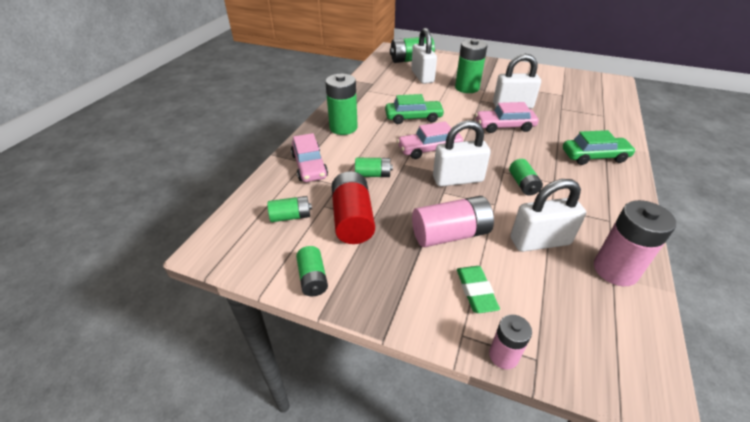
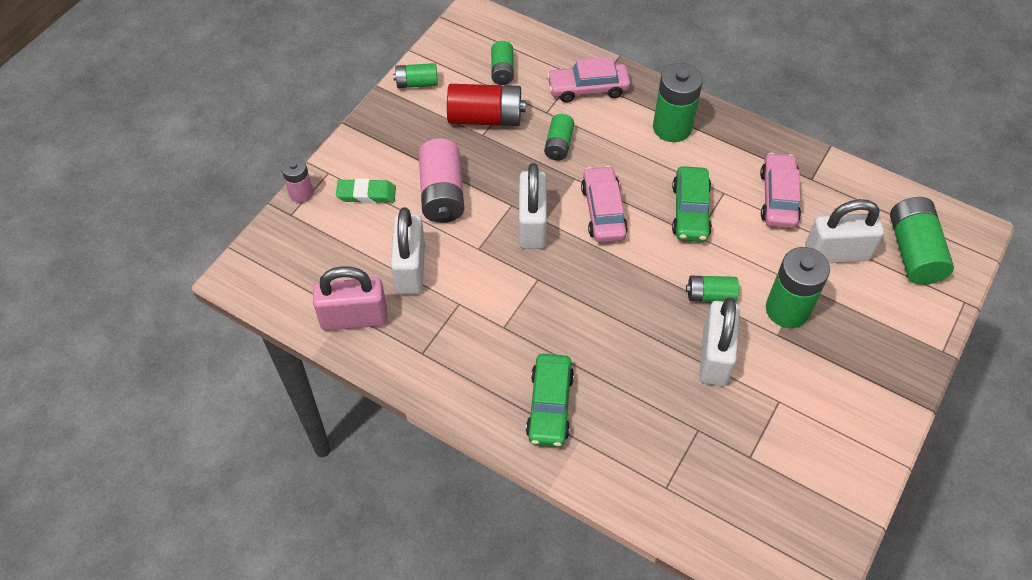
camera: 100 degrees right, 15 degrees up
(504, 126) = (649, 320): pink car -> pink car (778, 198)
(523, 184) = (507, 290): green battery -> green battery (710, 295)
(615, 270) = (354, 318): pink battery -> pink padlock

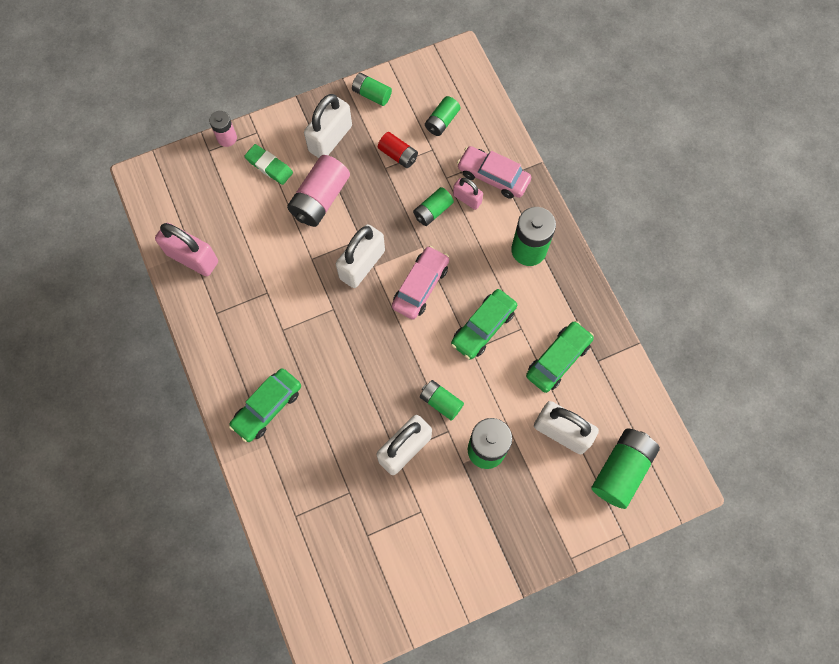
camera: 35 degrees right, 15 degrees up
(410, 268) = (255, 244): white padlock -> white padlock (330, 138)
(485, 118) = (398, 155): red battery -> red battery, size x0.58
(581, 118) = (467, 199): none -> pink padlock
(778, 198) = (558, 359): pink car -> green car

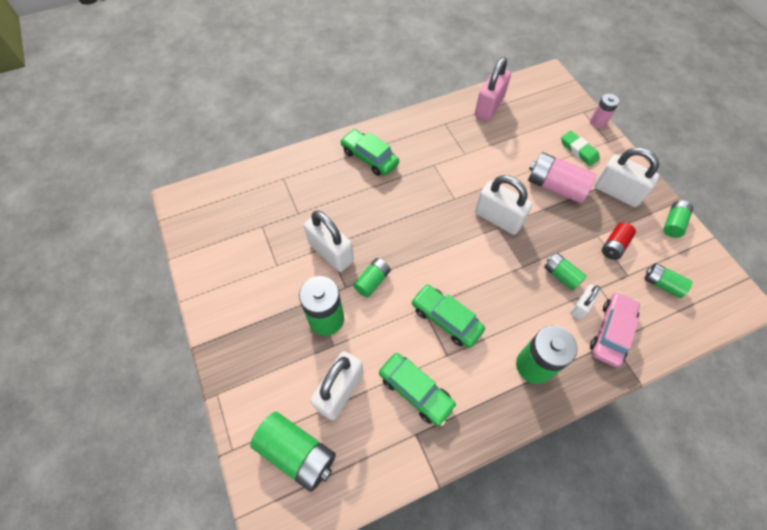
camera: 90 degrees right, 10 degrees down
(269, 166) = (578, 150): green eraser -> green eraser turned 75 degrees counterclockwise
(420, 286) = (482, 265): pink car -> none
(467, 199) = (580, 306): pink padlock -> white padlock

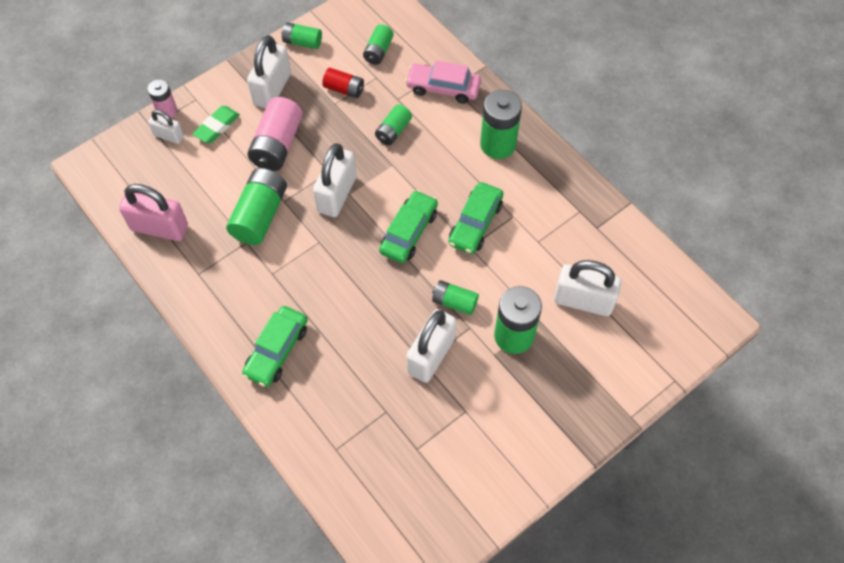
camera: 105 degrees left, 0 degrees up
(297, 452) = (653, 321): green battery -> green battery (260, 215)
(416, 391) = (558, 235): green car -> green car (409, 232)
(580, 306) = (424, 113): white padlock -> white padlock (169, 136)

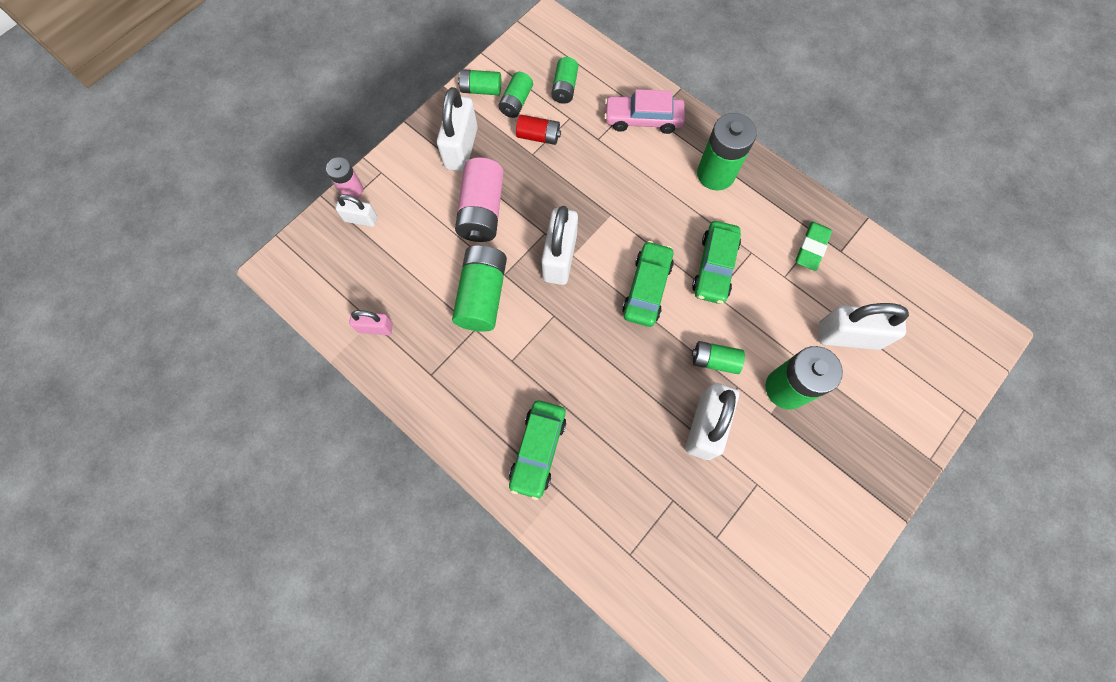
camera: 10 degrees left, 10 degrees up
(159, 228) = (375, 328): pink padlock -> pink padlock, size x0.56
(217, 127) = (411, 200): green eraser -> green eraser (811, 248)
(393, 131) = (602, 176): green battery -> green battery (516, 102)

